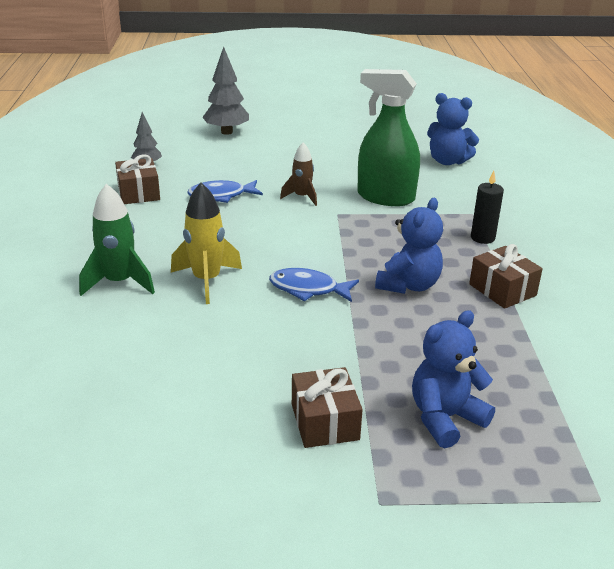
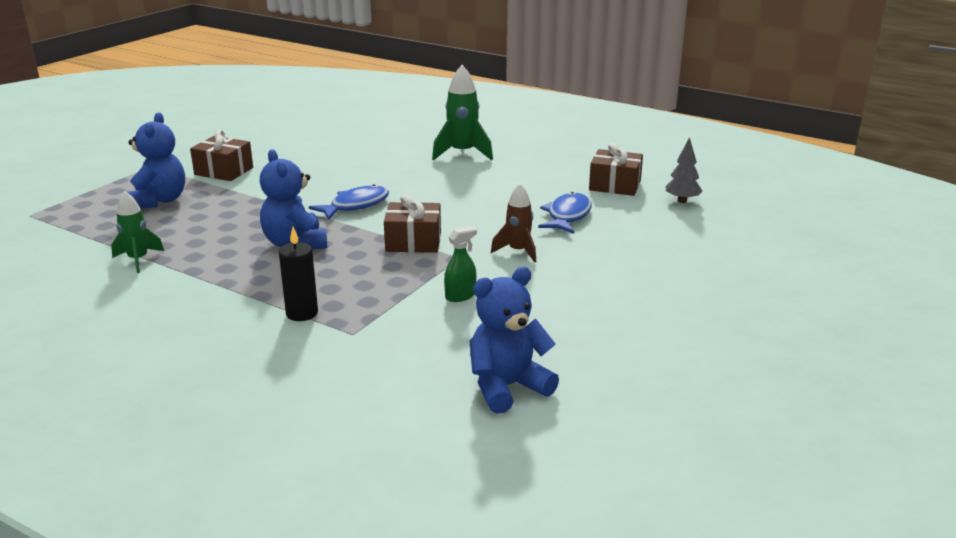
camera: 125 degrees right, 5 degrees down
(207, 280) = (423, 177): yellow rocket -> none
(227, 132) = (755, 262): grey tree -> none
(385, 197) = (460, 296): green spray bottle -> green spray bottle, size x0.41
(502, 290) = (218, 280): brown gift -> brown gift (413, 242)
(540, 347) = (138, 260): none -> green rocket

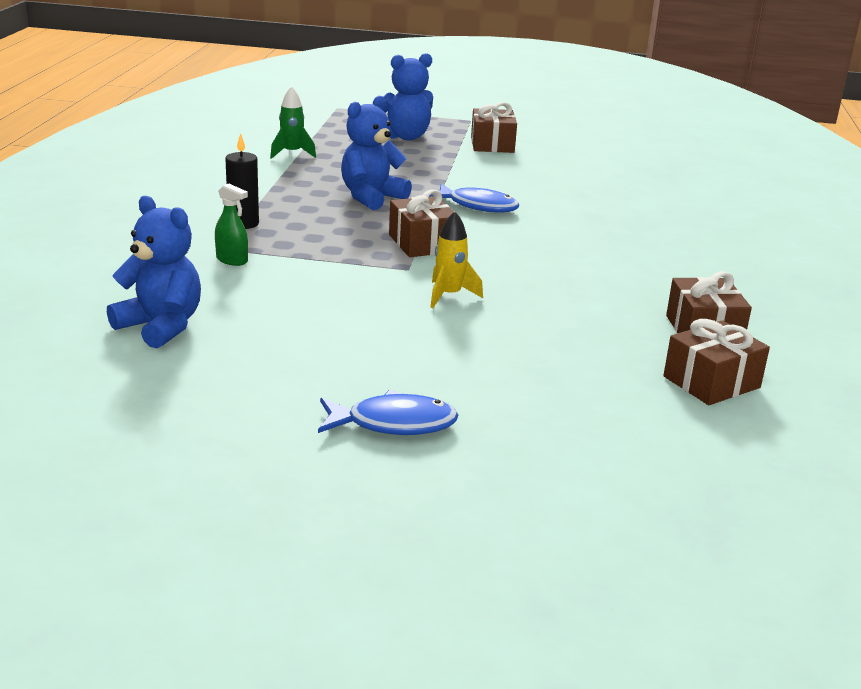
camera: 65 degrees right, 0 degrees up
(460, 296) = (324, 281): green spray bottle -> green spray bottle (232, 260)
(462, 153) = (680, 232): green rocket -> none
(518, 251) = (449, 295): brown rocket -> yellow rocket
(567, 216) = (572, 311): blue fish -> blue fish (393, 423)
(682, 201) = (711, 382): grey tree -> brown gift

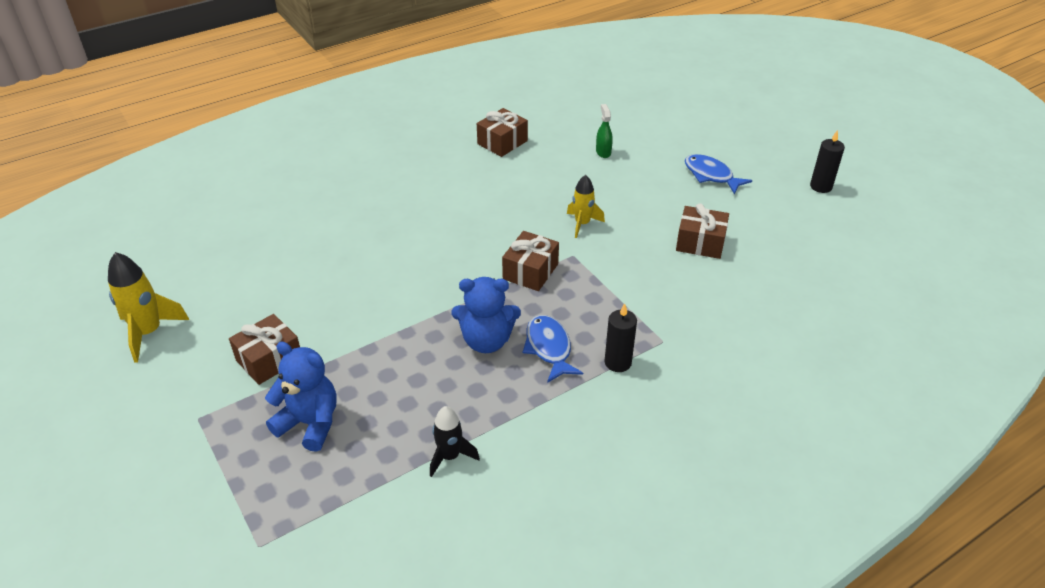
camera: 130 degrees left, 15 degrees up
(161, 326) = (765, 287): blue teddy bear -> none
(202, 496) = (821, 186): none -> black candle
(232, 260) = (669, 323): green spray bottle -> green spray bottle (603, 152)
(292, 153) = (450, 456): green rocket -> black rocket
(478, 206) = (433, 286): blue fish -> blue fish (549, 348)
(588, 129) = (149, 332): none -> yellow rocket
(711, 382) = (551, 125): brown gift -> brown gift (700, 243)

